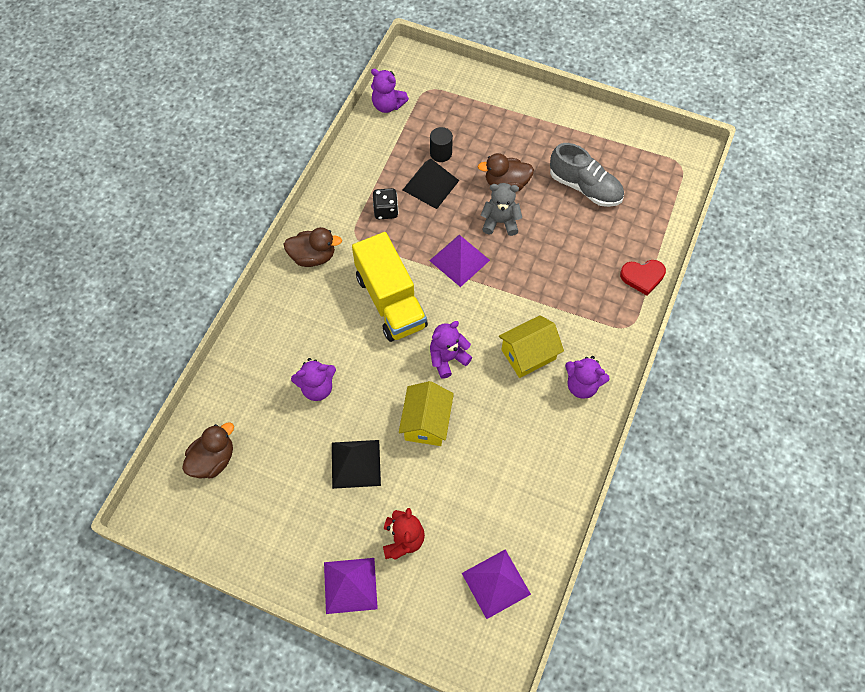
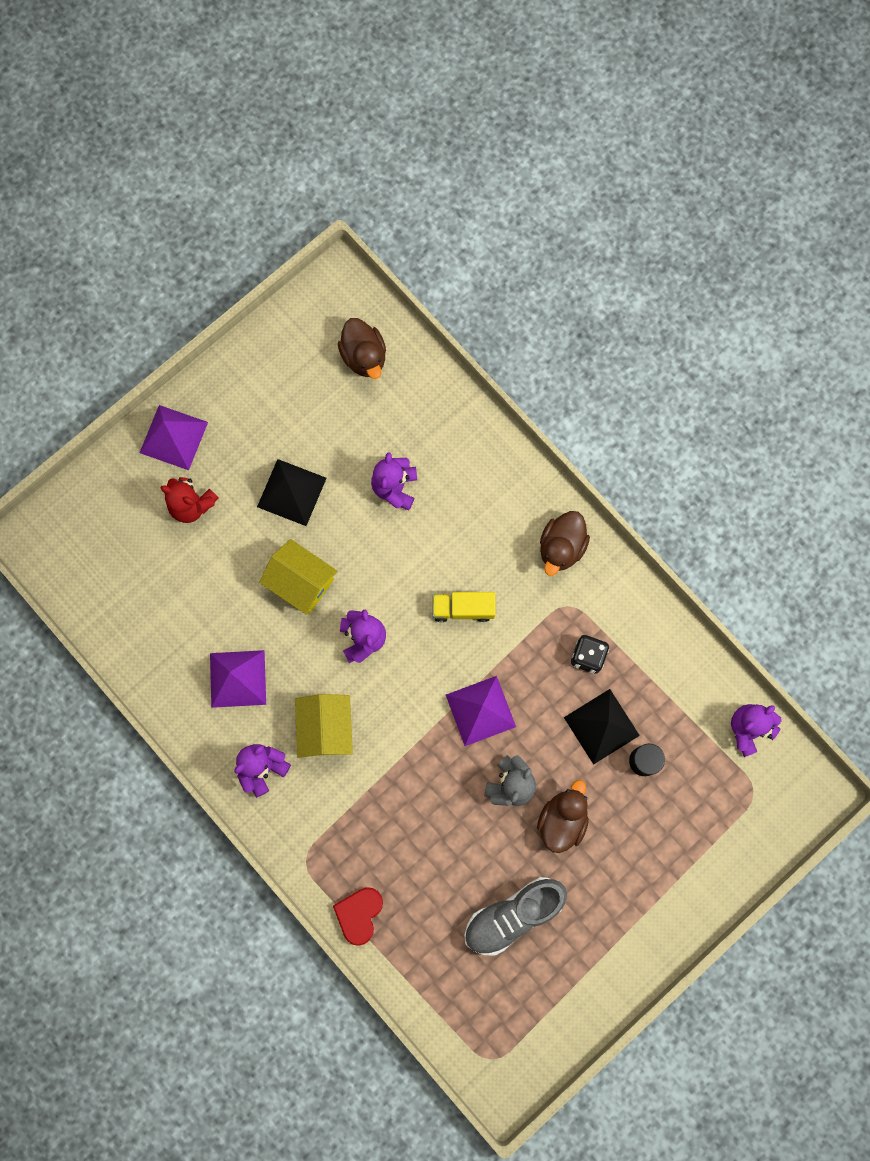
camera: 115 degrees right, 15 degrees up
(390, 301) = (463, 609): yellow truck -> yellow truck, size x0.52
(496, 583) = (105, 573): purple pyramid -> purple pyramid (237, 679)

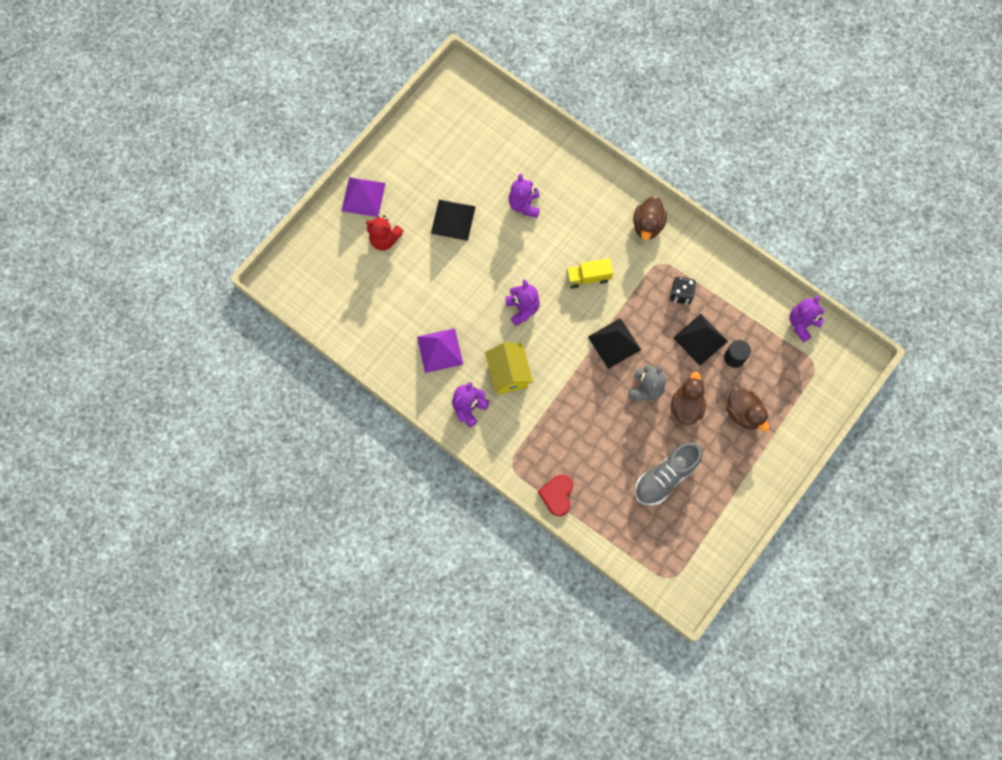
camera: 10 degrees left, 5 degrees down
(301, 582) = (471, 278): yellow house -> none
(364, 356) = (485, 122): brown duck -> brown duck (743, 413)
(480, 710) = (614, 343): purple pyramid -> black pyramid

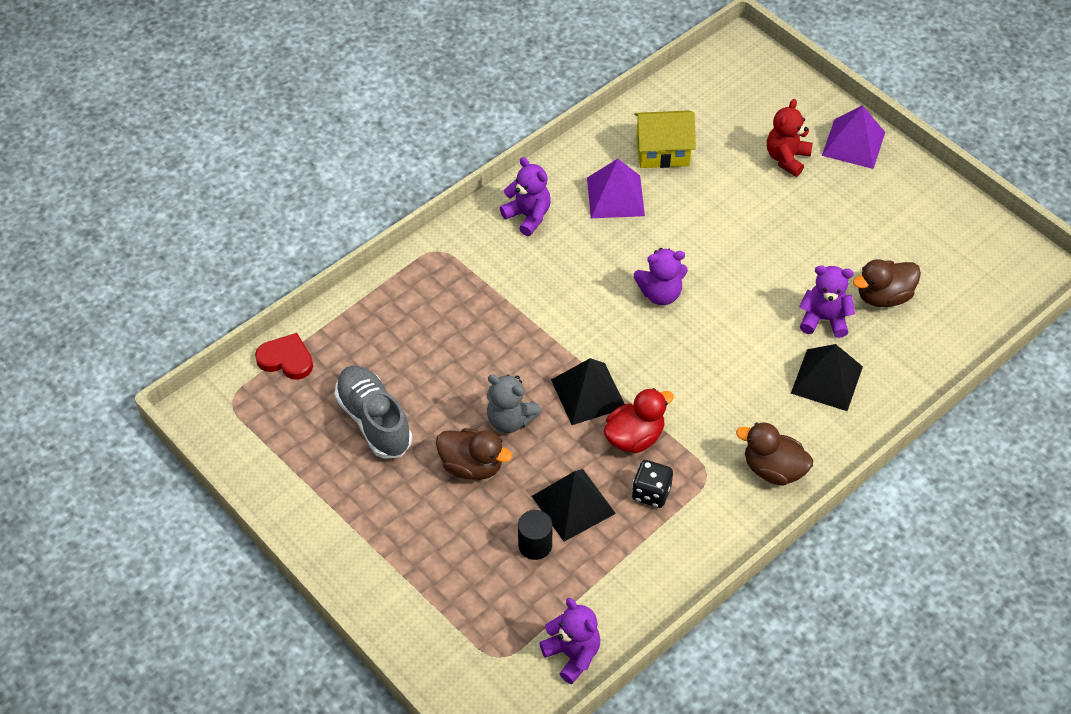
camera: 100 degrees right, 20 degrees down
(453, 220) = (808, 235): black pyramid -> black pyramid (826, 380)
(508, 373) = (567, 264): yellow house -> yellow house (662, 151)
(557, 495) = (383, 292): red heart -> red heart (286, 359)
(588, 277) = (697, 379): yellow truck -> none
(642, 309) = (634, 437): none -> red duck
(743, 413) = (443, 539): brown duck -> brown duck (883, 296)

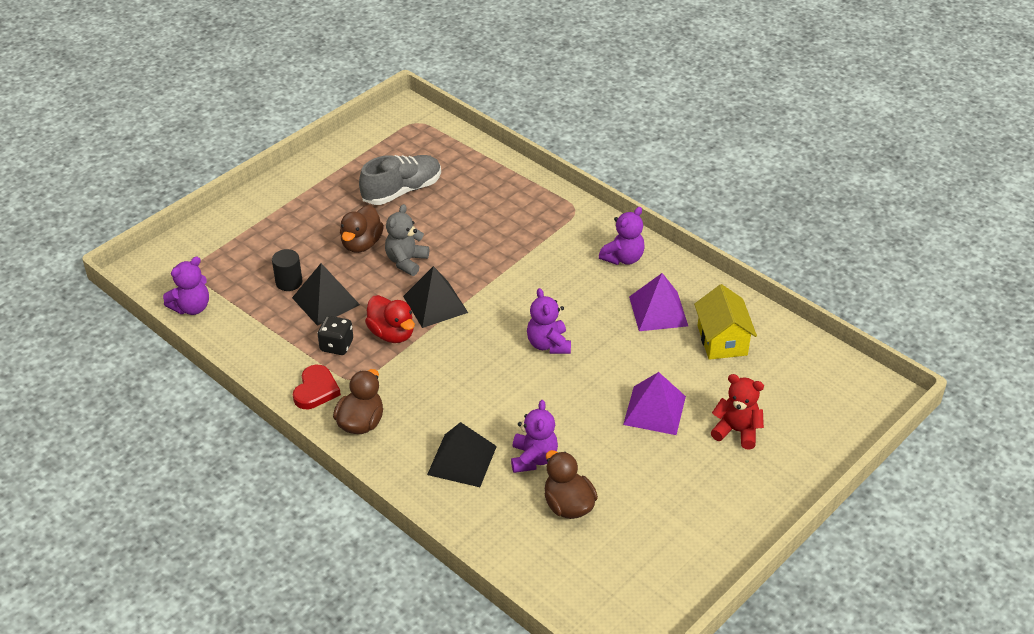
camera: 85 degrees right, 10 degrees down
(286, 359) = (456, 143): red heart -> red heart (316, 390)
(853, 143) = (772, 485): purple pyramid -> purple pyramid (654, 410)

